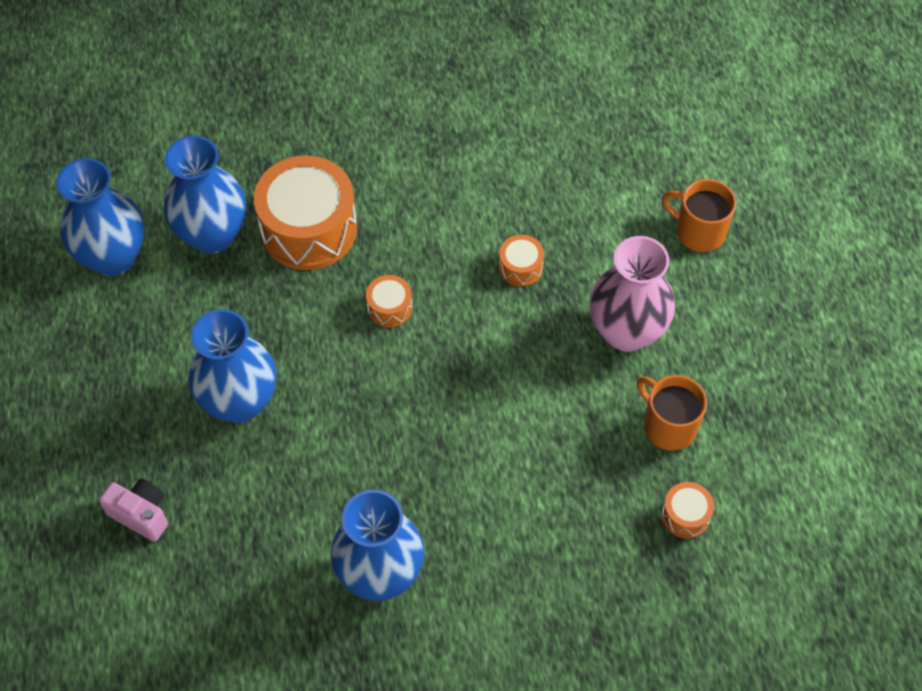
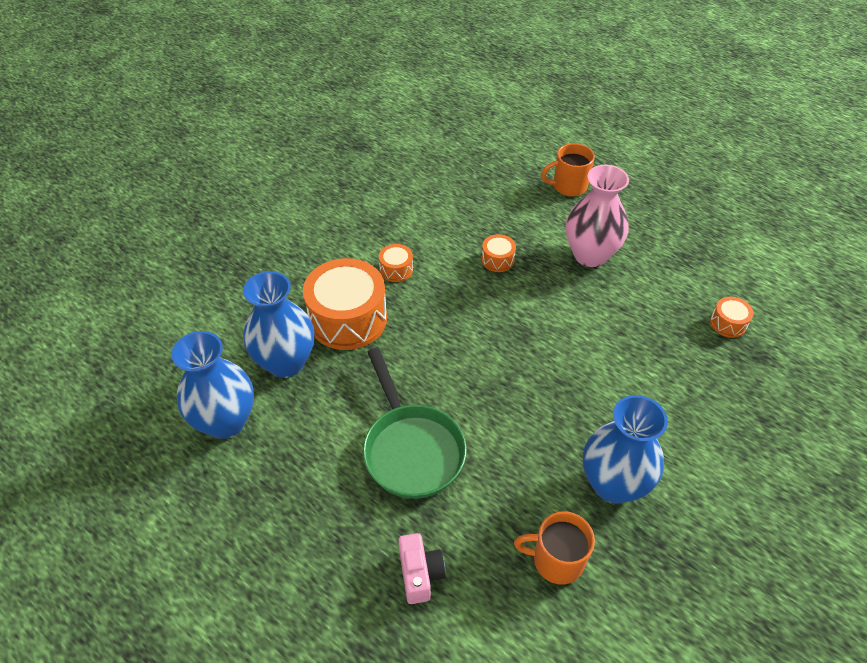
camera: 40 degrees left, 10 degrees down
(141, 514) = (420, 574): pink camera -> pink camera turned 90 degrees clockwise
(240, 401) = (411, 449): blue vase -> green pan
(389, 308) = (447, 329): orange drum -> orange drum (396, 269)
(668, 426) = (666, 286): orange mug -> orange mug (556, 560)

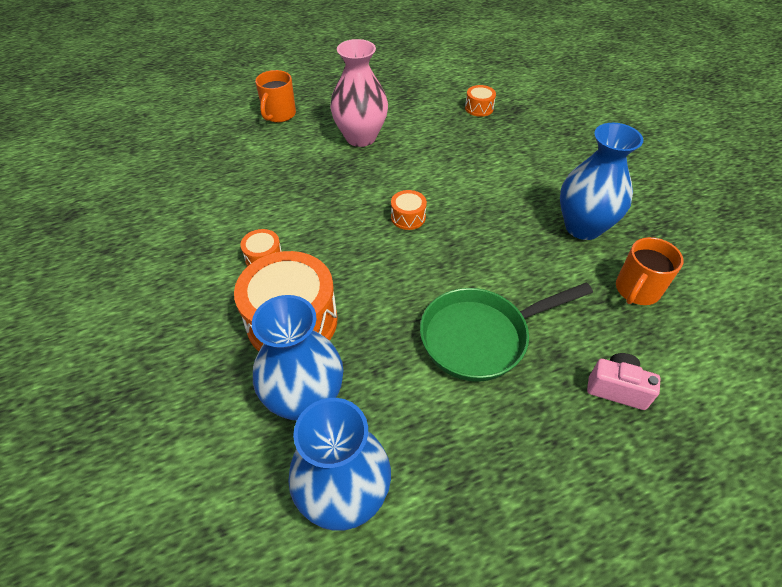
camera: 60 degrees left, 0 degrees up
(411, 449) = (481, 337): green pan -> green pan turned 150 degrees clockwise
(497, 260) = (317, 188): orange drum -> orange drum (408, 217)

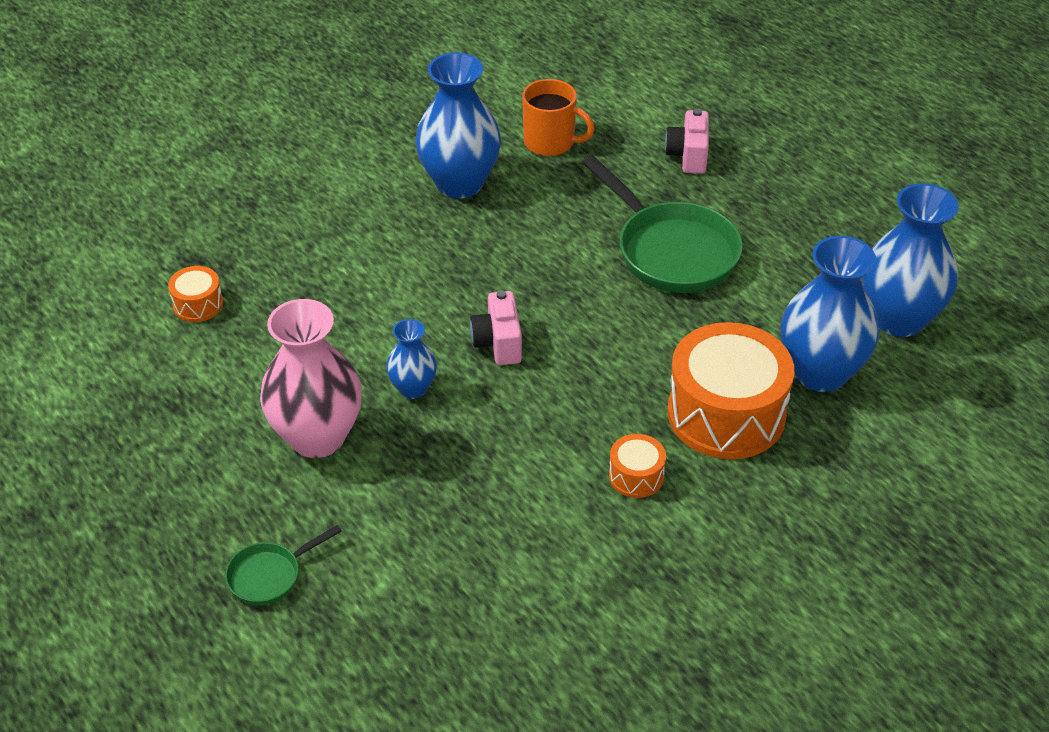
camera: 105 degrees left, 5 degrees down
(279, 114) = (269, 575): orange mug -> green pan
(382, 175) = (413, 388): none -> blue vase
(408, 217) = (498, 343): orange drum -> pink camera

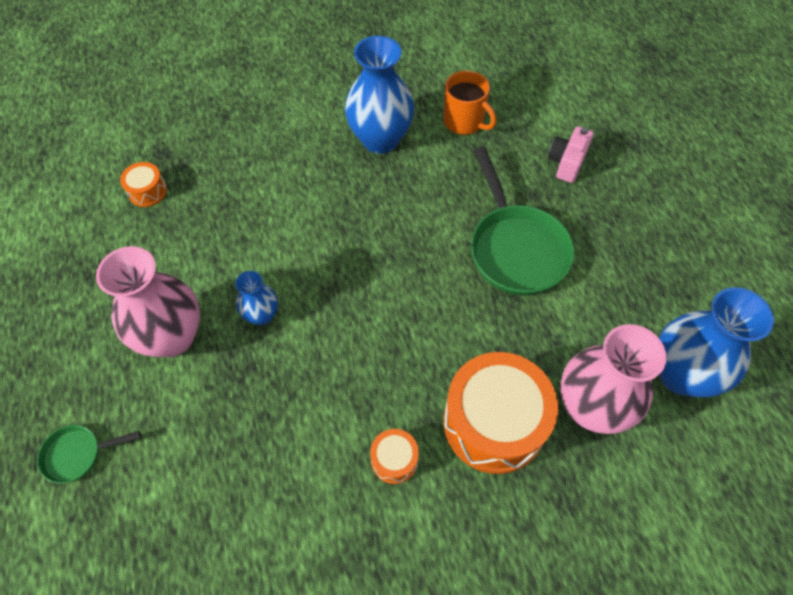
camera: 20 degrees right, 15 degrees up
(498, 343) = (344, 294): pink camera -> none
(820, 372) = (591, 407): blue vase -> pink vase

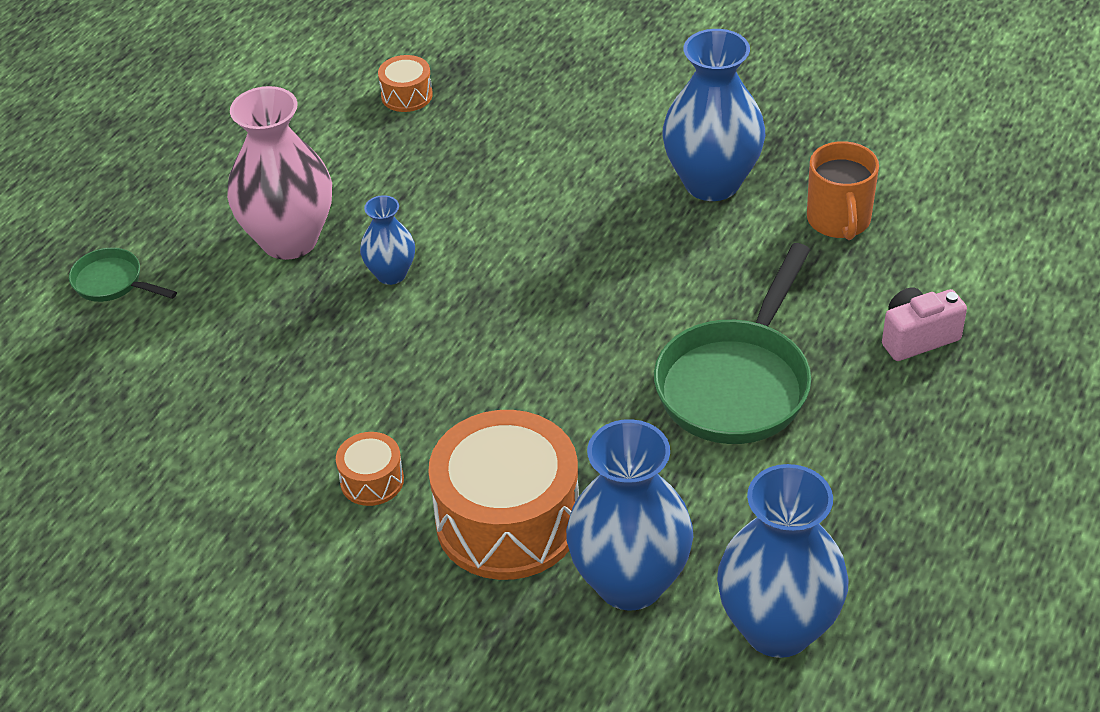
camera: 45 degrees right, 15 degrees down
(591, 407) = (630, 582): pink vase -> blue vase

